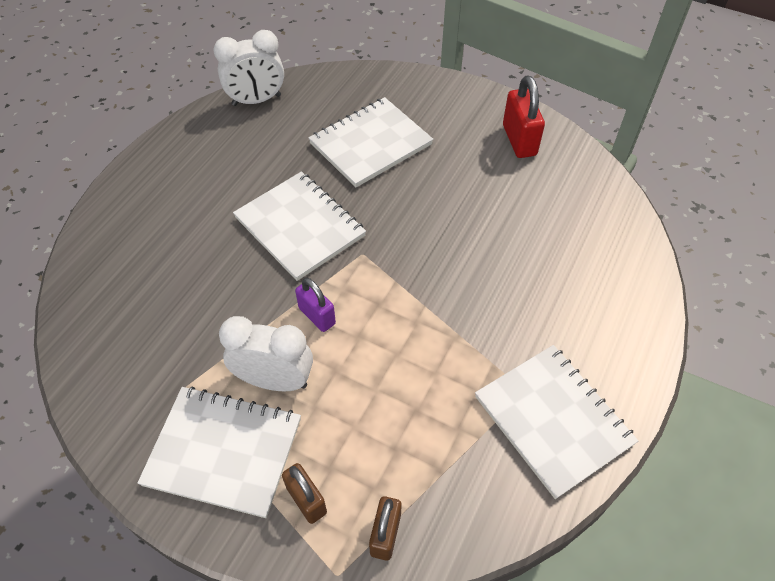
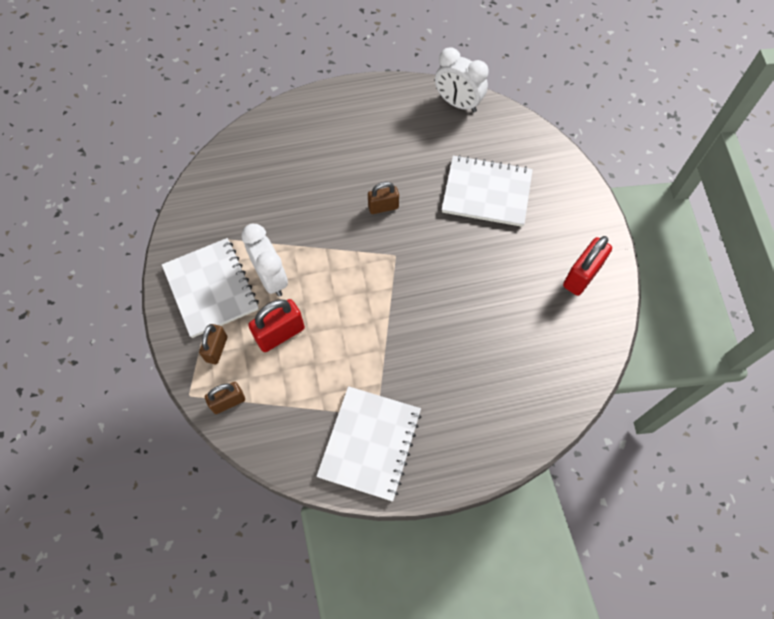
camera: 50 degrees right, 10 degrees up
(300, 227) = (383, 207): white notebook -> brown padlock
(317, 316) = (330, 266): purple padlock -> none
(350, 418) = (280, 334): none -> red padlock

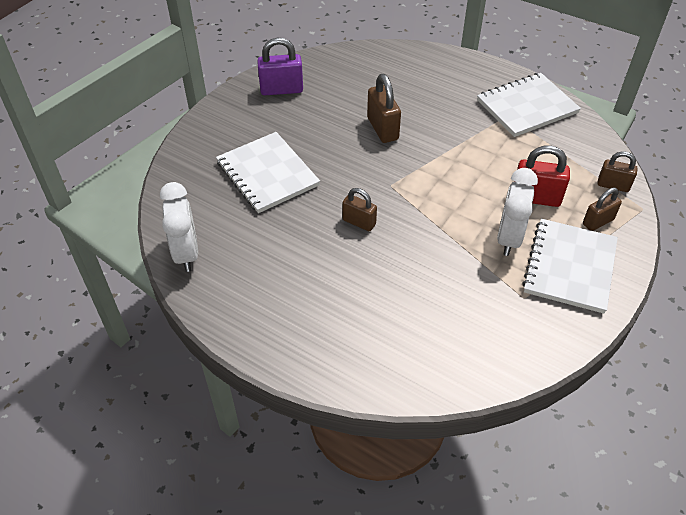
camera: 135 degrees left, 15 degrees down
(459, 304) = (382, 129): none -> brown padlock
(581, 276) = (281, 90): red padlock -> purple padlock

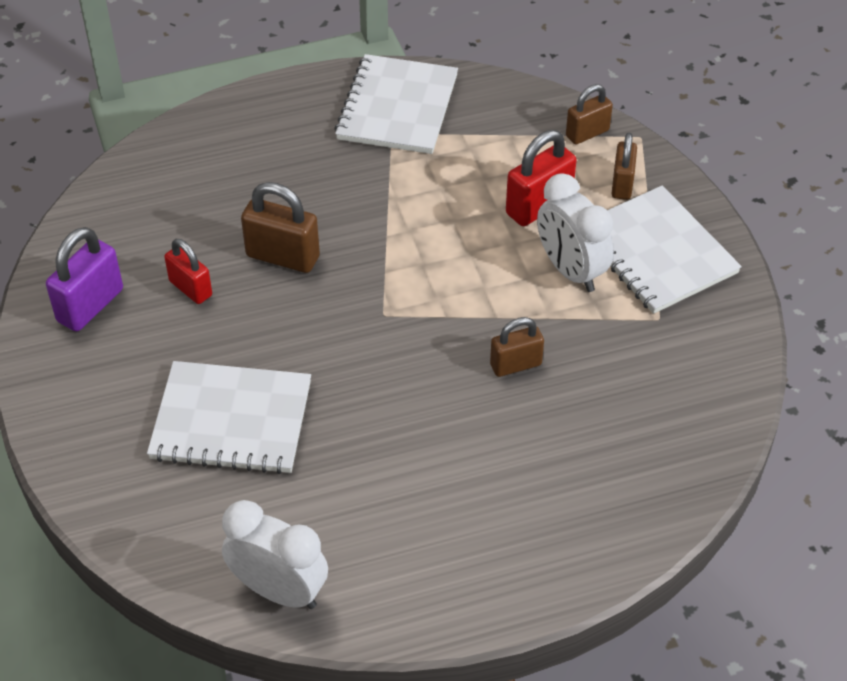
camera: 50 degrees left, 0 degrees up
(327, 112) = (190, 288): none -> red padlock
(359, 222) = (410, 384): brown padlock -> brown padlock (515, 365)

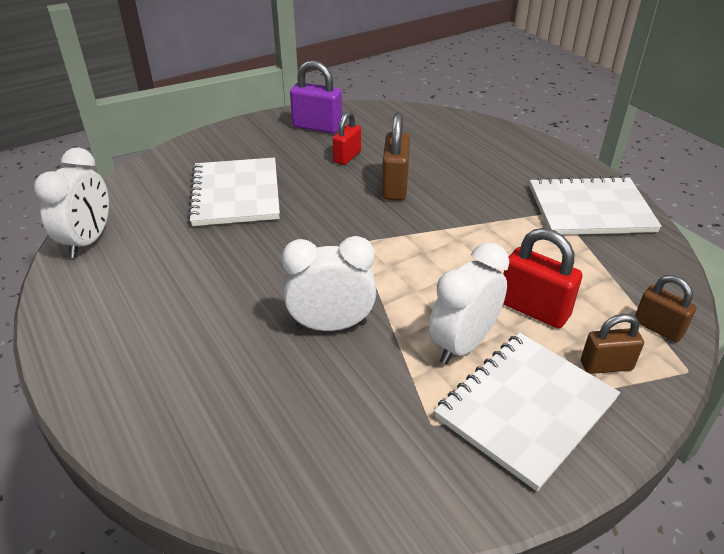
camera: 75 degrees right, 10 degrees down
(515, 365) = (331, 325): brown padlock -> white clock

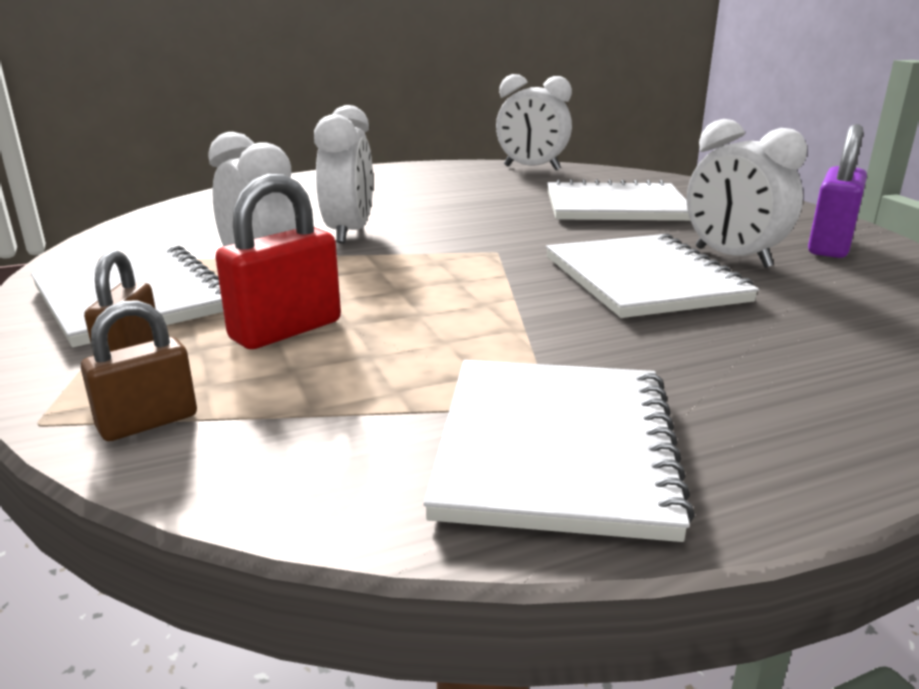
camera: 100 degrees right, 15 degrees down
(347, 157) = (732, 258): red padlock -> white clock
(395, 186) = (643, 279): brown padlock -> white notebook

